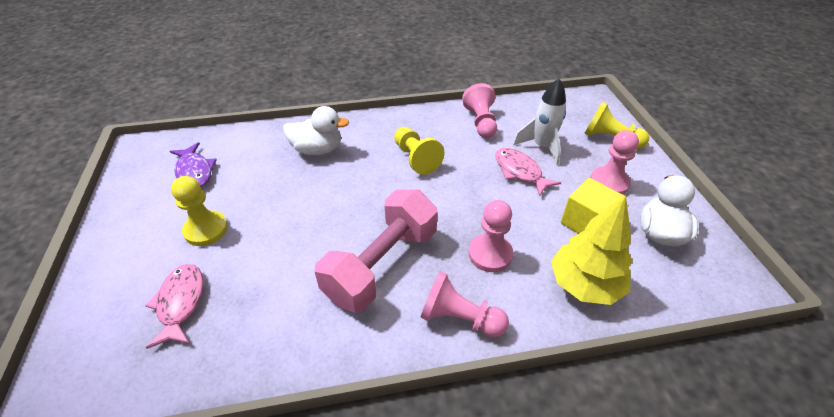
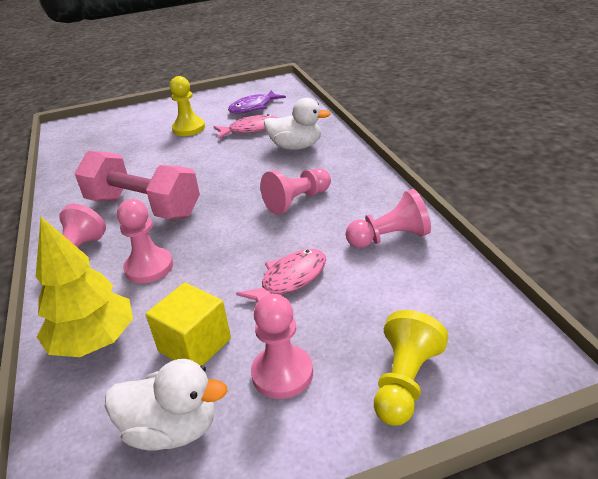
camera: 85 degrees right, 10 degrees down
(180, 303) = (121, 139): pink fish -> pink fish (250, 129)
(317, 150) = (296, 147): white duck -> white duck turned 75 degrees counterclockwise
(416, 158) = (297, 201): yellow pawn -> pink pawn
(541, 147) = (351, 298): white rocket -> none

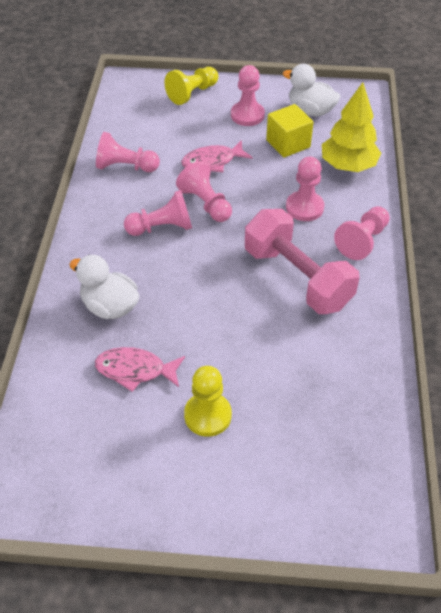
camera: 160 degrees left, 15 degrees up
(253, 107) = (98, 431): purple fish -> none
(267, 234) = (206, 203): none -> pink pawn

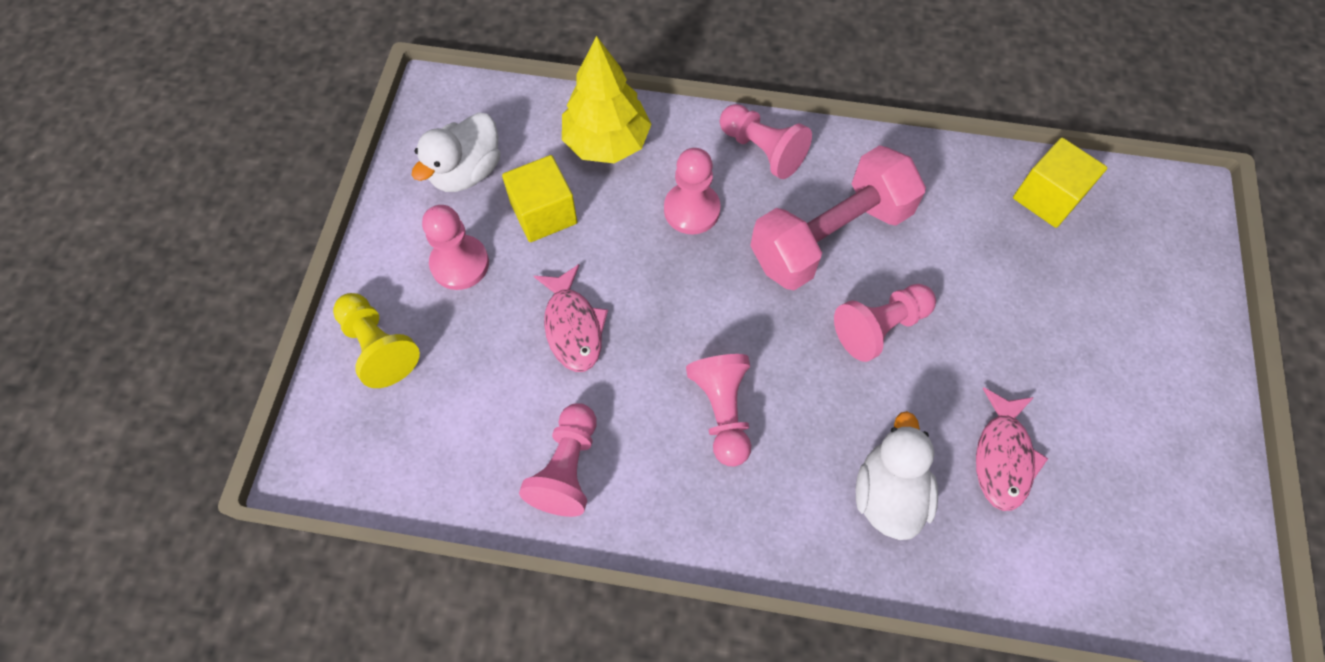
camera: 85 degrees left, 15 degrees up
(110, 306) = (888, 493): white duck -> white duck turned 150 degrees clockwise
(206, 203) = (672, 343): pink pawn -> pink pawn (880, 327)
(207, 415) = (1065, 367): yellow pawn -> none
(363, 417) = (1047, 197): none -> yellow cube

